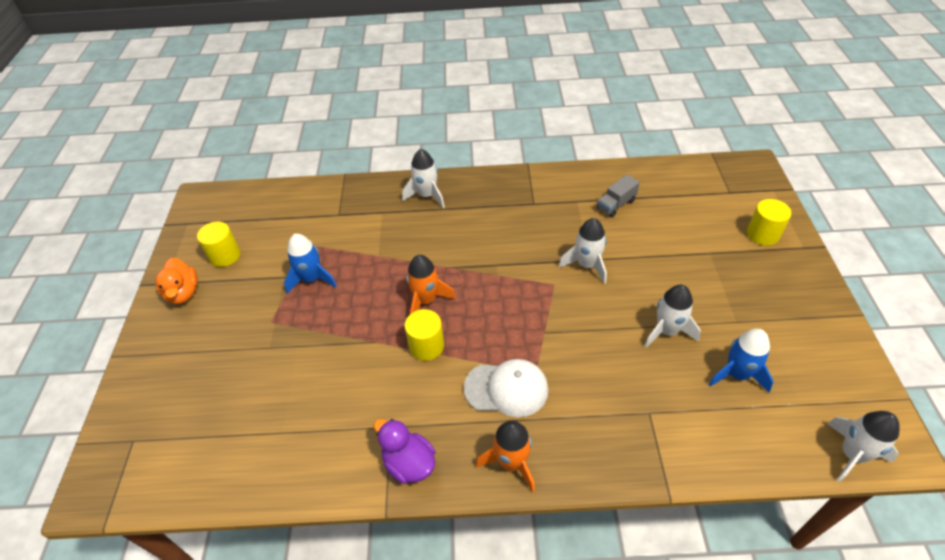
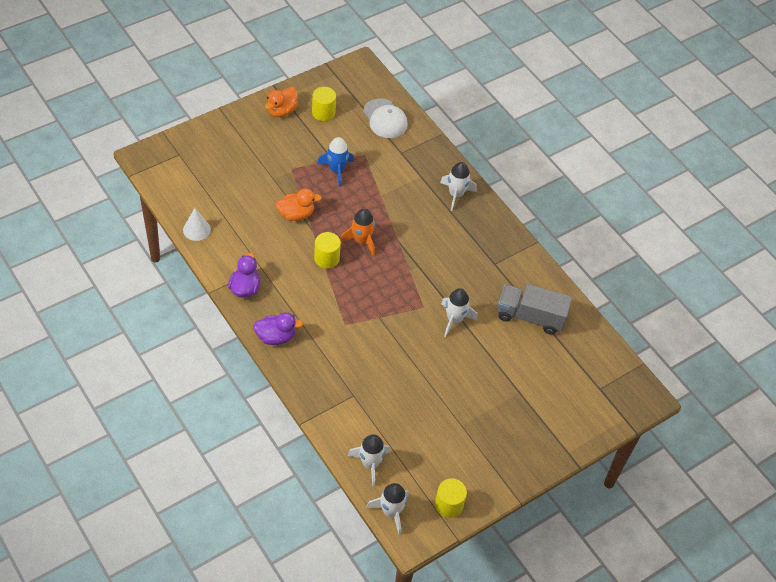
camera: 50 degrees right, 5 degrees up
(270, 480) = (196, 229): none -> white cone
(339, 348) = (296, 214): none -> orange duck
(506, 389) = (323, 314): white cap -> white cap (385, 119)
(511, 462) = (276, 337): orange rocket -> purple duck
(616, 204) = (530, 317): grey truck -> grey truck, size x1.80
(667, 331) = (425, 386): white rocket -> white rocket (370, 464)
(737, 374) = (414, 436): blue rocket -> none
(762, 234) = (564, 422): yellow cylinder -> yellow cylinder (449, 505)

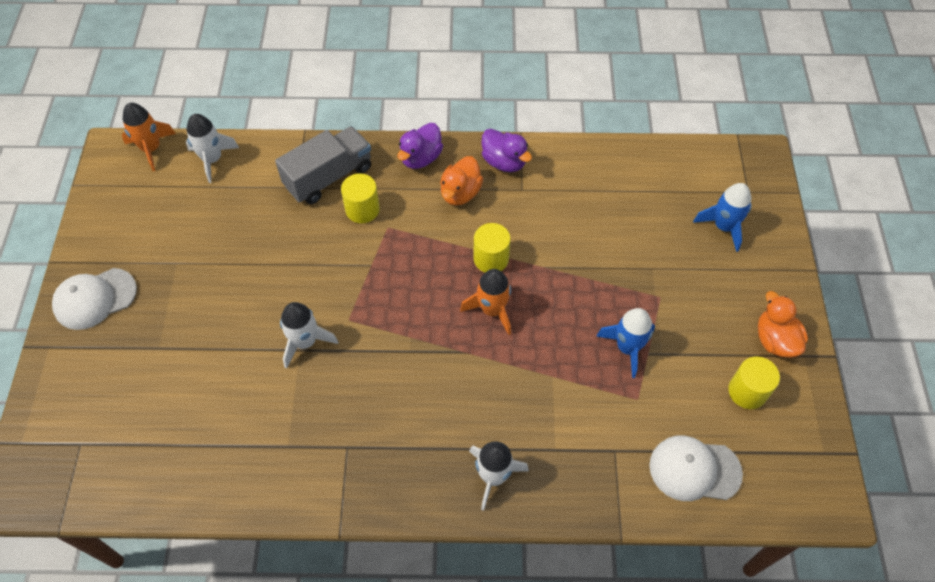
camera: 130 degrees right, 5 degrees up
(196, 229) = (616, 157): white cone -> none
(216, 157) = (723, 227): none -> blue rocket
(296, 214) = (579, 263): orange duck -> orange duck (460, 193)
(391, 512) = (151, 149): white rocket -> orange rocket
(449, 505) = (110, 198): yellow cylinder -> yellow cylinder (362, 209)
(520, 452) = (95, 299): none -> white cap
(530, 317) = (238, 434): grey truck -> grey truck (328, 177)

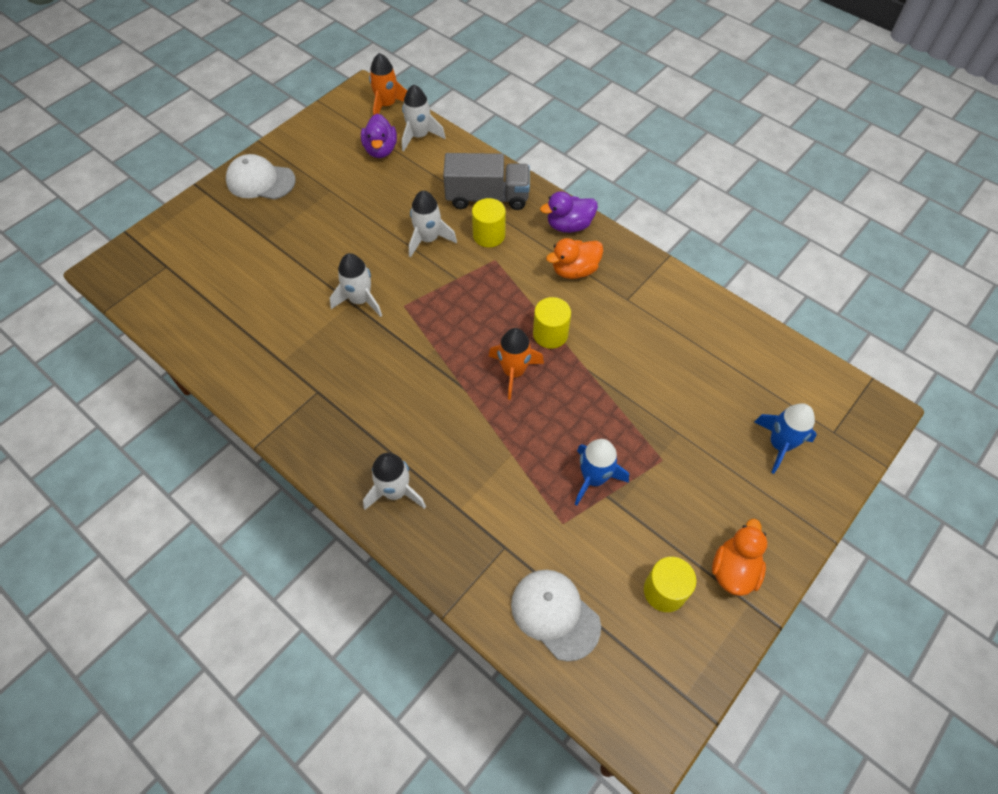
camera: 40 degrees right, 0 degrees up
(313, 247) = (428, 239): none -> white rocket
(504, 162) = (633, 269): purple duck -> purple duck (381, 150)

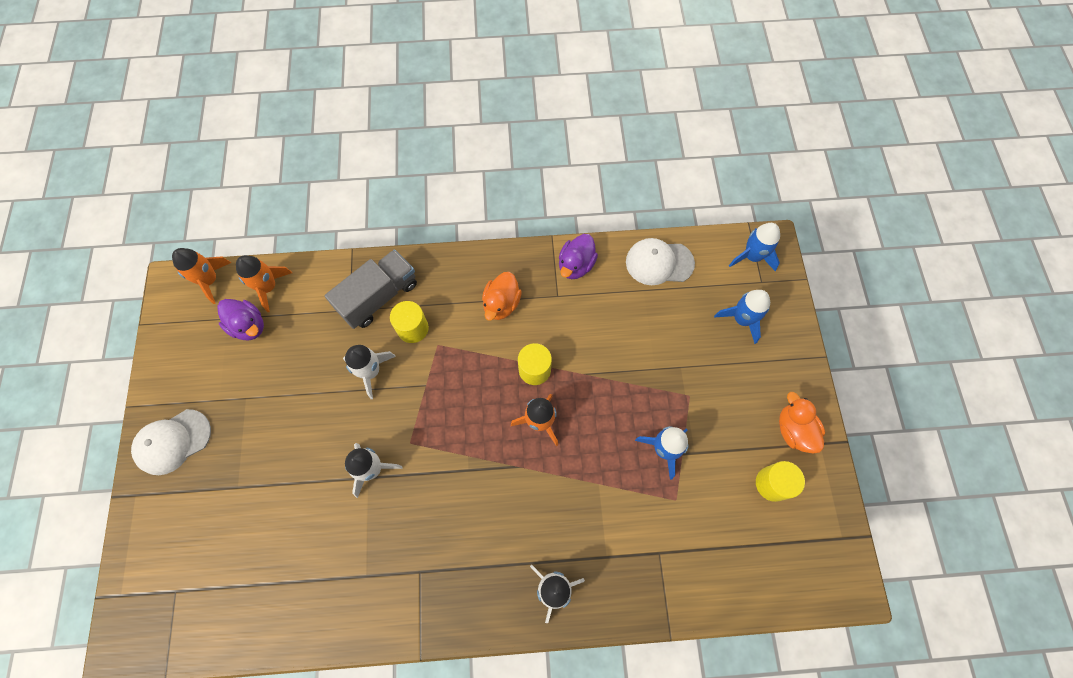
camera: 45 degrees left, 10 degrees up
(419, 136) = (268, 287): white rocket -> orange rocket
(555, 614) = (730, 565): white cap -> white cap (659, 262)
(569, 225) = (462, 270): purple duck -> purple duck (576, 265)
(846, 405) = (752, 256): none -> blue rocket

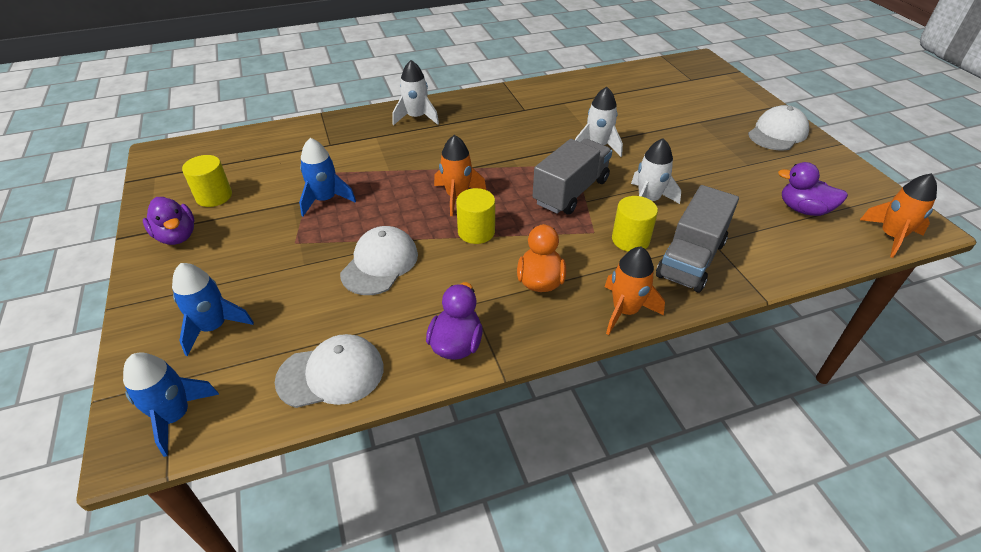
camera: 165 degrees right, 25 degrees down
(268, 287) = (822, 243): orange rocket -> orange rocket (625, 311)
(433, 401) = (571, 192): none -> grey truck
(619, 352) = (380, 263): none -> white cap
(793, 430) = (177, 236): orange duck -> purple duck

